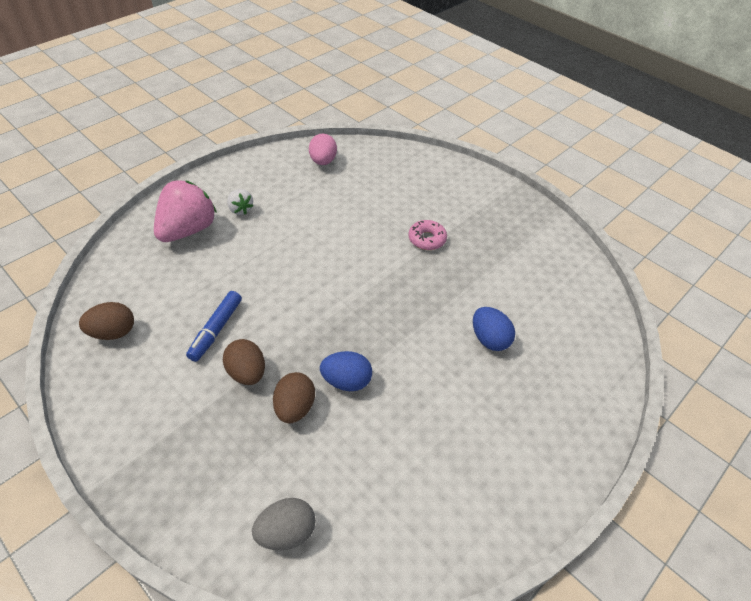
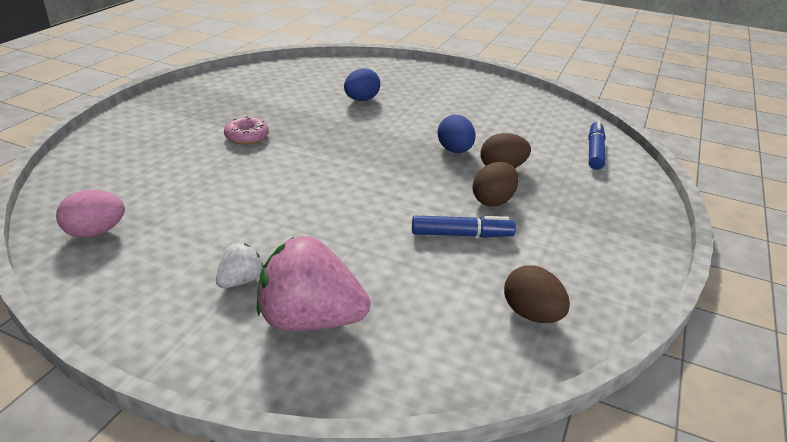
camera: 110 degrees left, 15 degrees down
(286, 532) = (594, 151): grey egg -> blue marker

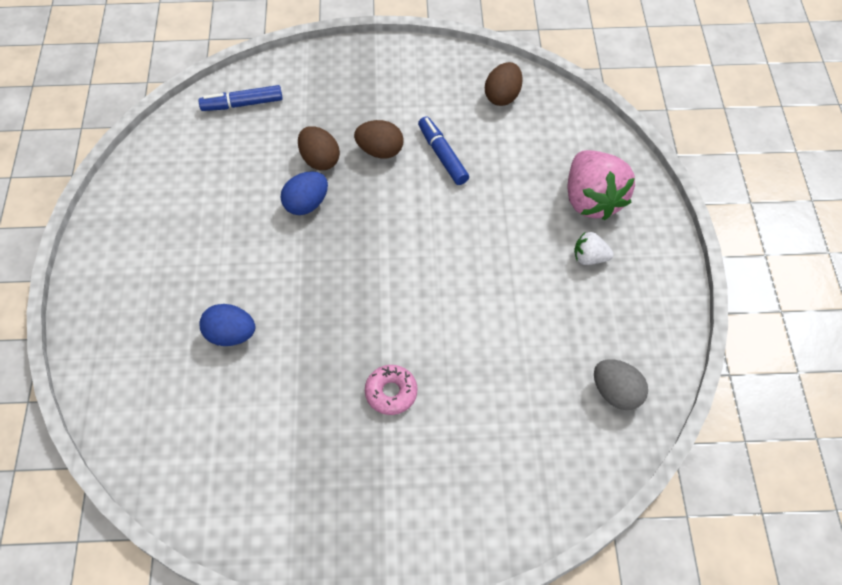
camera: 115 degrees left, 25 degrees up
(96, 232) = (616, 393): pink egg -> grey egg

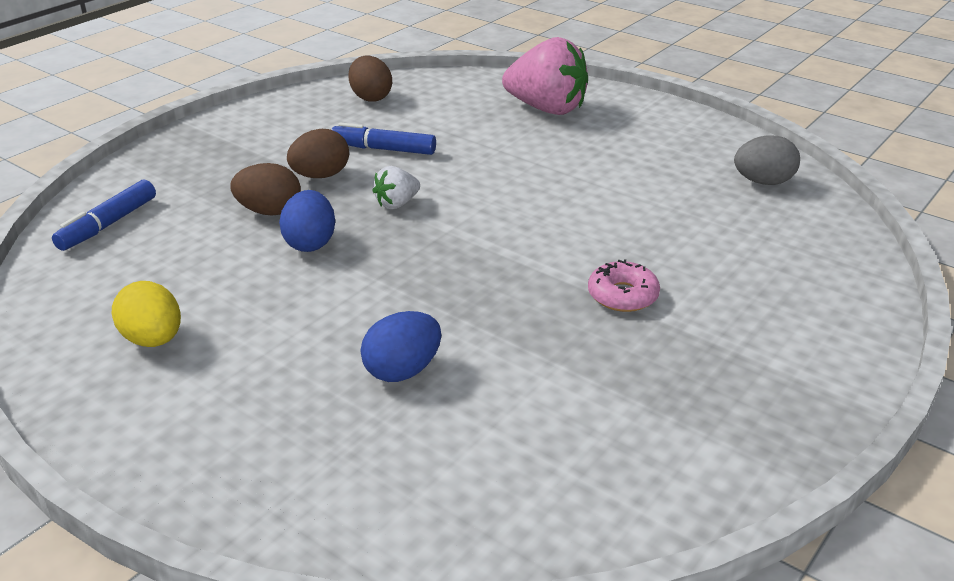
camera: 50 degrees left, 25 degrees down
(168, 211) = (153, 340): none -> yellow egg
(589, 258) = (605, 134): white strawberry -> white strawberry (397, 204)

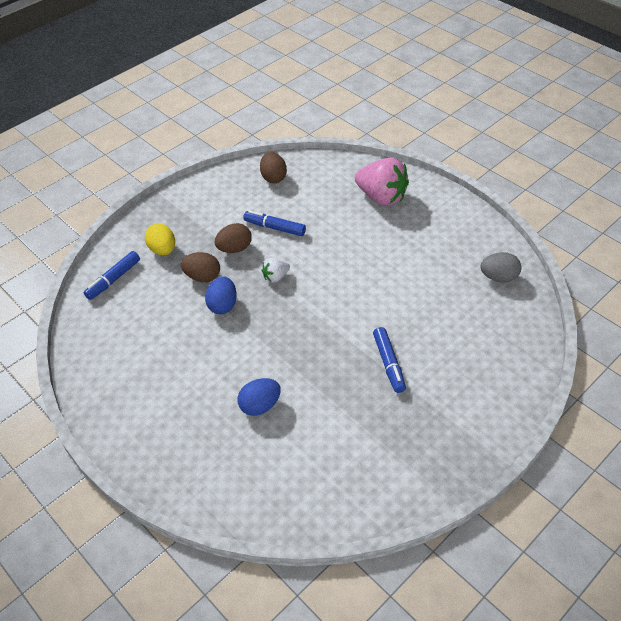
camera: 10 degrees right, 15 degrees up
(153, 340) = (135, 370): yellow egg -> yellow egg (163, 250)
(622, 295) = (389, 363): pink donut -> blue marker

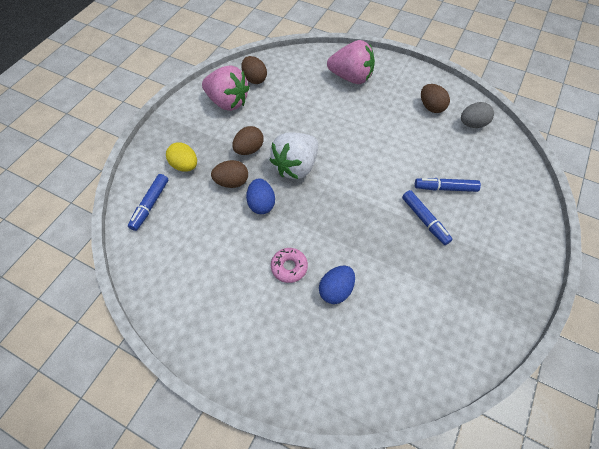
camera: 20 degrees left, 10 degrees up
(223, 372) = (289, 267): none -> pink donut
(234, 195) = (228, 102): none -> pink strawberry
(275, 228) = (275, 123): blue marker -> blue marker (445, 188)
(275, 277) = (296, 167): white strawberry -> white strawberry, size x2.07
(459, 248) = (431, 107): none -> brown egg

